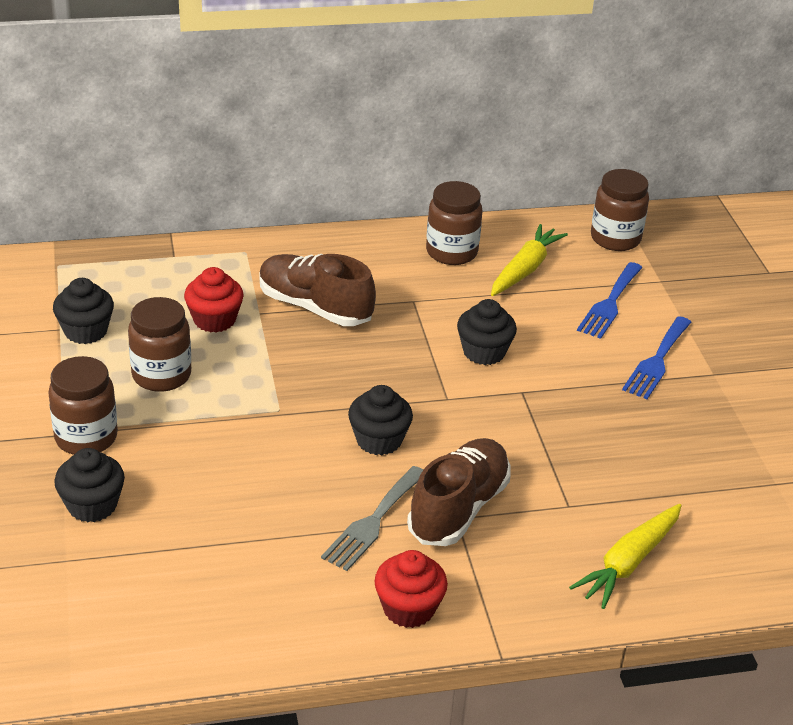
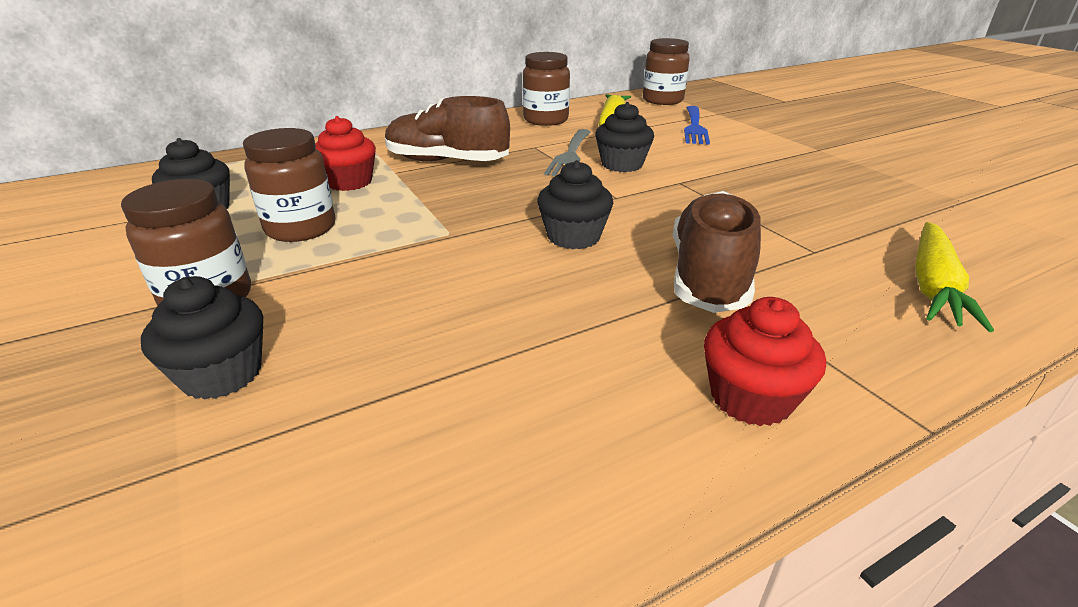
camera: 15 degrees left, 5 degrees down
(373, 522) = (623, 309): grey fork -> grey fork (570, 155)
(657, 361) = (767, 149): blue fork -> none

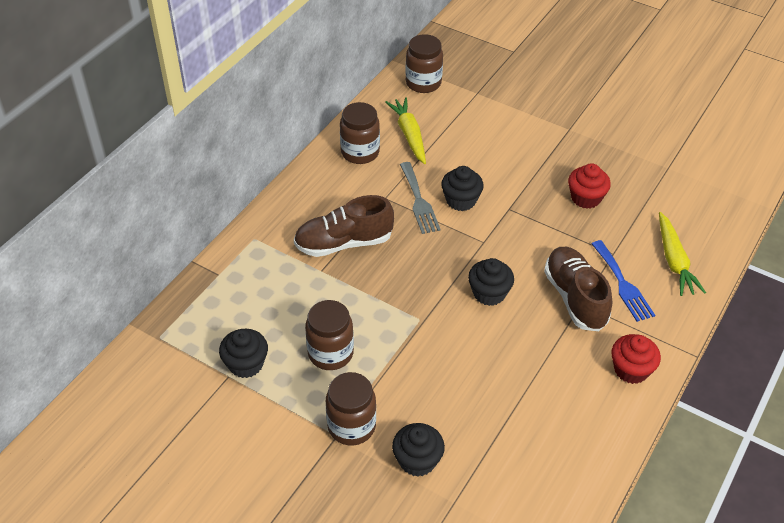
camera: 30 degrees left, 15 degrees up
(349, 182) = (304, 295): red cupcake -> red cupcake (586, 198)
(694, 127) = (474, 124): blue fork -> blue fork (623, 284)

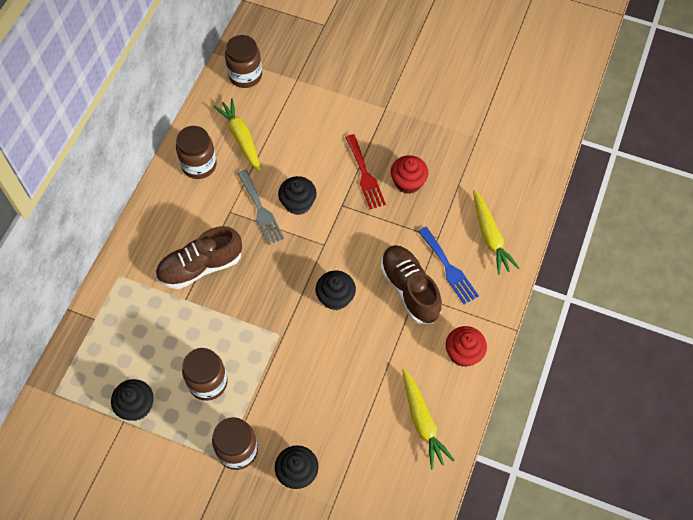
camera: 10 degrees left, 15 degrees up
(538, 185) = (365, 175): none -> red fork
(574, 432) = (422, 422): none -> yellow carrot

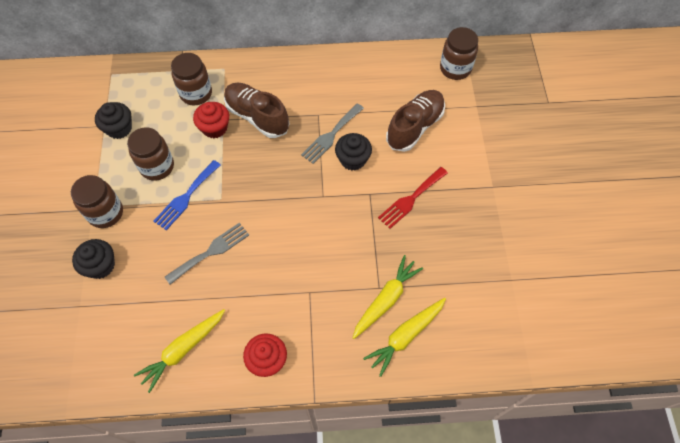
camera: 65 degrees right, 0 degrees up
(199, 165) = (349, 75): brown jar -> brown jar (196, 93)
(241, 138) = (392, 92): yellow carrot -> yellow carrot (386, 299)
(333, 363) = (211, 252): none -> grey fork
(335, 297) = (275, 227): black cupcake -> none
(408, 182) = (424, 238): red cupcake -> red cupcake (214, 128)
(409, 289) = (312, 285): brown shoe -> brown shoe (414, 127)
(449, 268) = (351, 311): blue fork -> blue fork (186, 197)

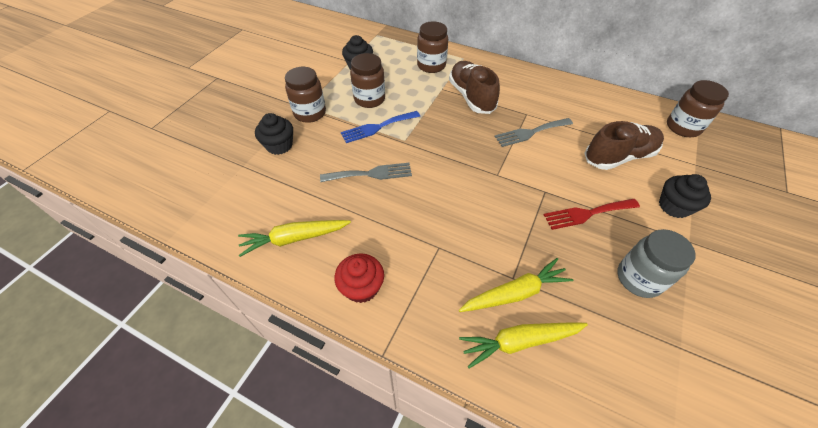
camera: 30 degrees right, 10 degrees down
(214, 128) = (431, 91): red cupcake -> none
(353, 159) = (542, 158): black cupcake -> black cupcake (674, 206)
(468, 239) = (639, 278): none -> grey jar

